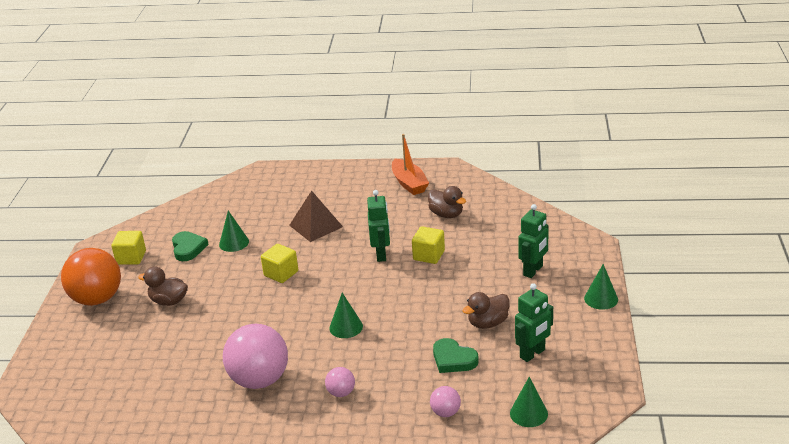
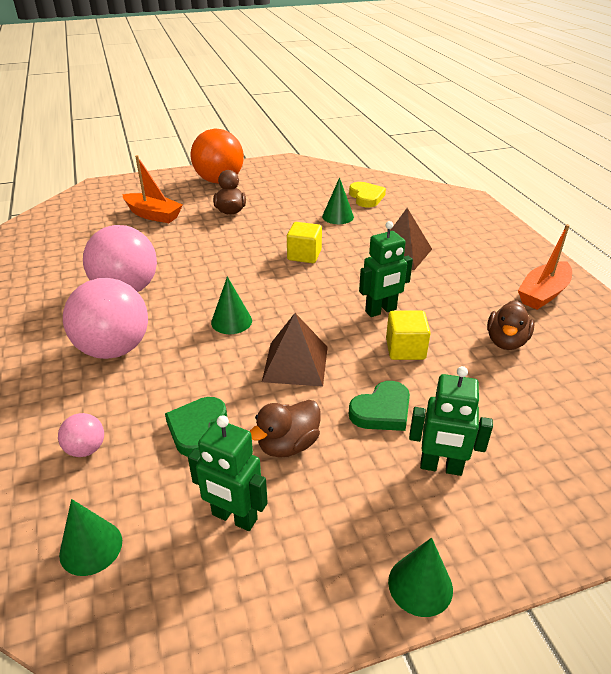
camera: 65 degrees right, 5 degrees up
(131, 258) = (283, 178): yellow cube -> none
(132, 352) = (153, 215): none -> orange boat
(188, 248) = (313, 198): green heart -> green heart (382, 411)
(214, 220) = (366, 197): none -> yellow heart
(341, 393) = (114, 349): pink ball -> pink ball, size x2.19
(414, 305) = (295, 364): none -> brown pyramid
(488, 323) = (288, 445): brown duck -> brown duck turned 75 degrees counterclockwise

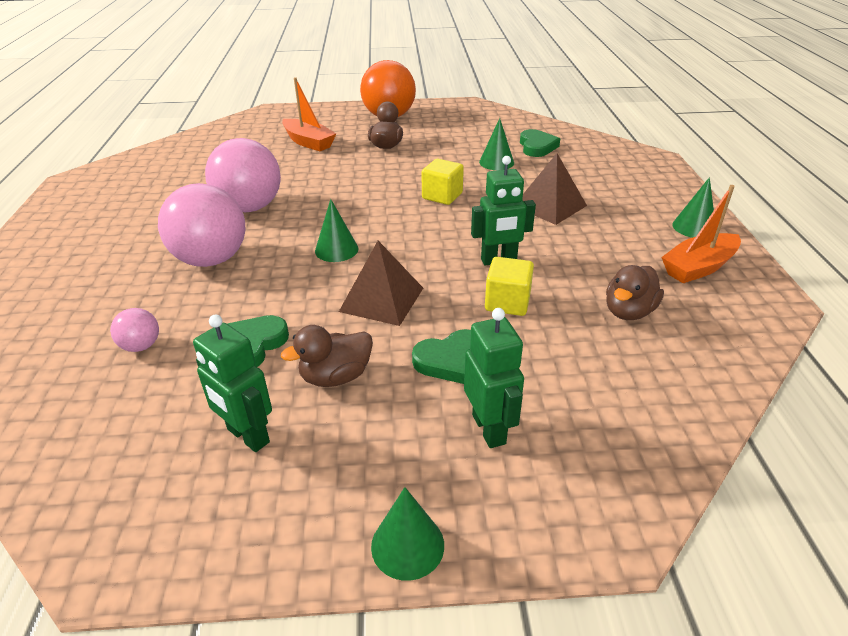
camera: 15 degrees right, 0 degrees up
(91, 547) = (101, 436): green cone -> green cone (694, 227)
(366, 197) = (537, 147): yellow heart -> green heart
(441, 467) = (489, 429): green robot -> green robot turned 135 degrees counterclockwise

